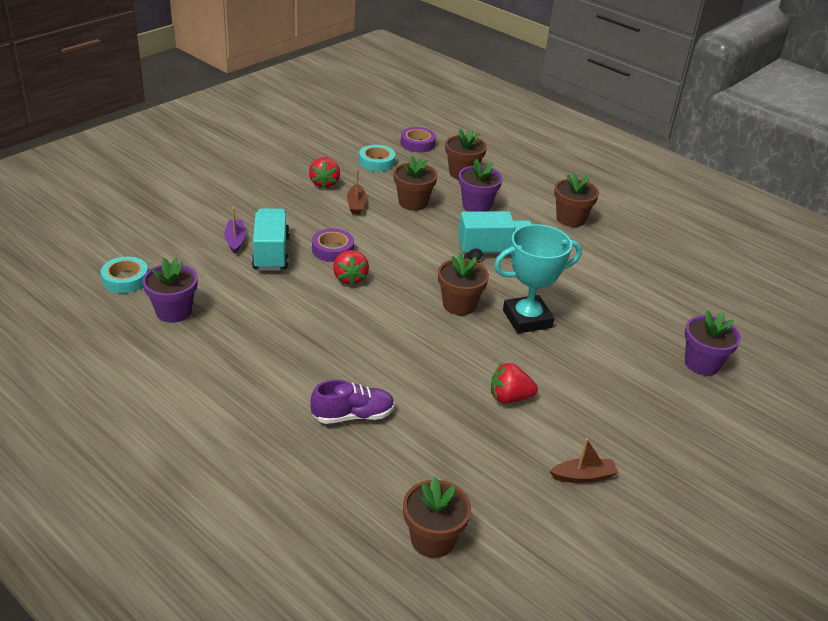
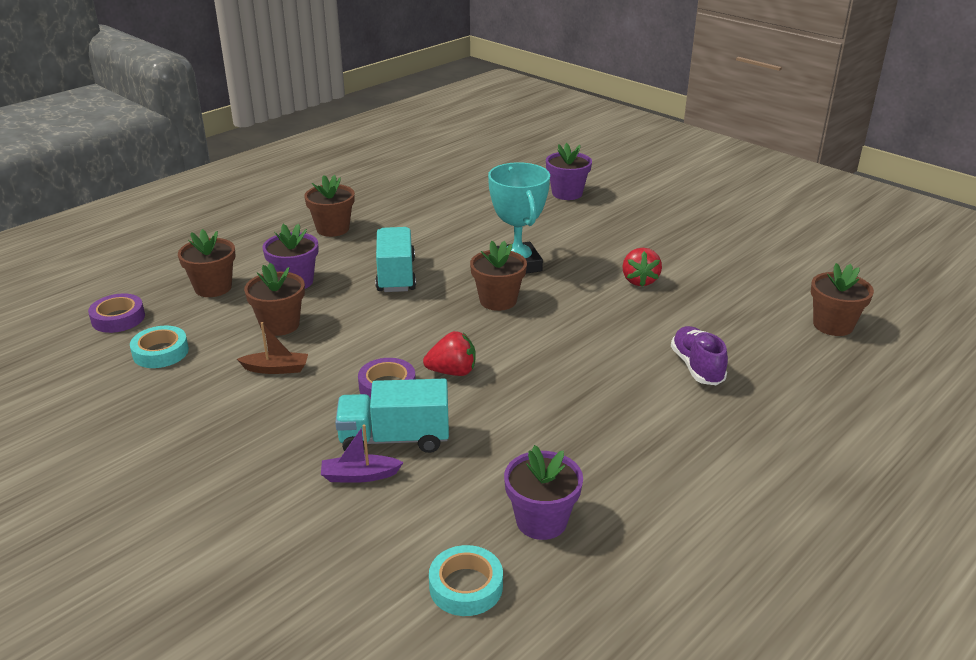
camera: 85 degrees left, 5 degrees down
(324, 183) = (210, 397): red strawberry -> none
(583, 476) = (725, 254): brown boat -> none

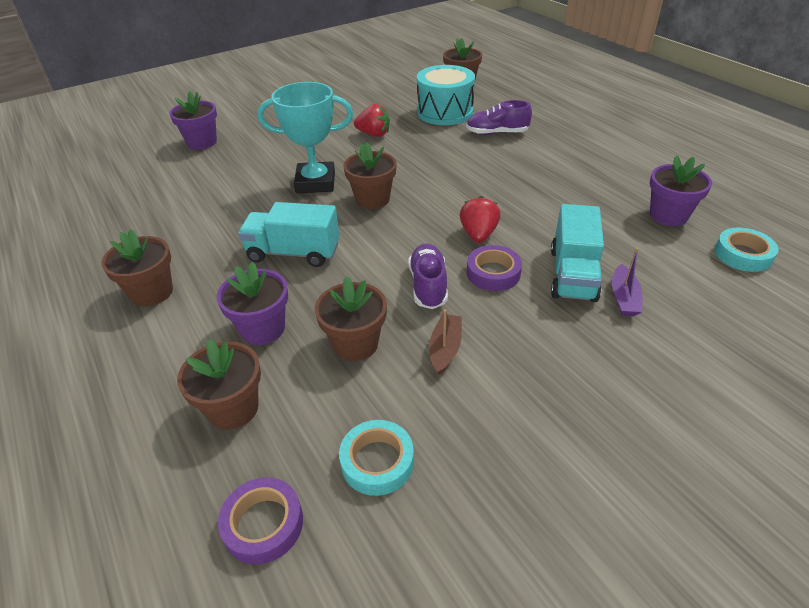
camera: 75 degrees left, 10 degrees up
(361, 351) = (428, 286): none -> purple shoe
(731, 321) = (445, 112): none -> turquoise drum

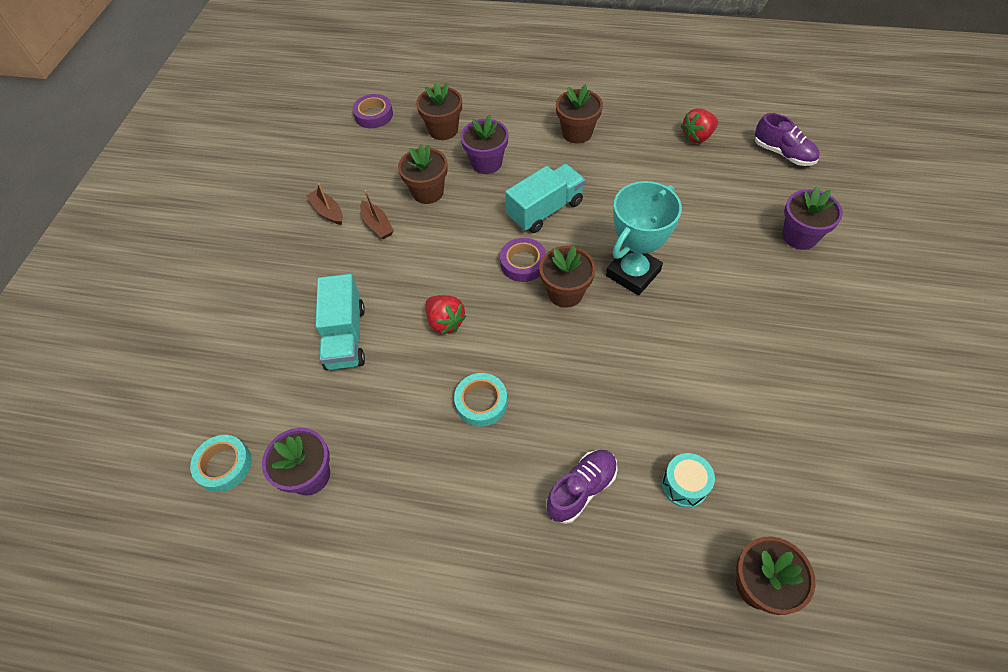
camera: 135 degrees right, 15 degrees up
(374, 134) = (690, 375): red strawberry -> red strawberry (697, 137)
(377, 461) = (354, 159): turquoise tape -> turquoise tape (481, 402)
(428, 286) = (431, 254): purple shoe -> purple shoe (783, 153)
(445, 112) = (684, 485): turquoise drum -> turquoise drum, size x0.52
(483, 409) = (327, 211): none -> brown boat
(493, 273) = (400, 295): purple tape -> purple tape (523, 263)
(572, 274) = (345, 336): turquoise truck -> turquoise truck turned 150 degrees counterclockwise
(624, 298) = (296, 342): purple boat -> none

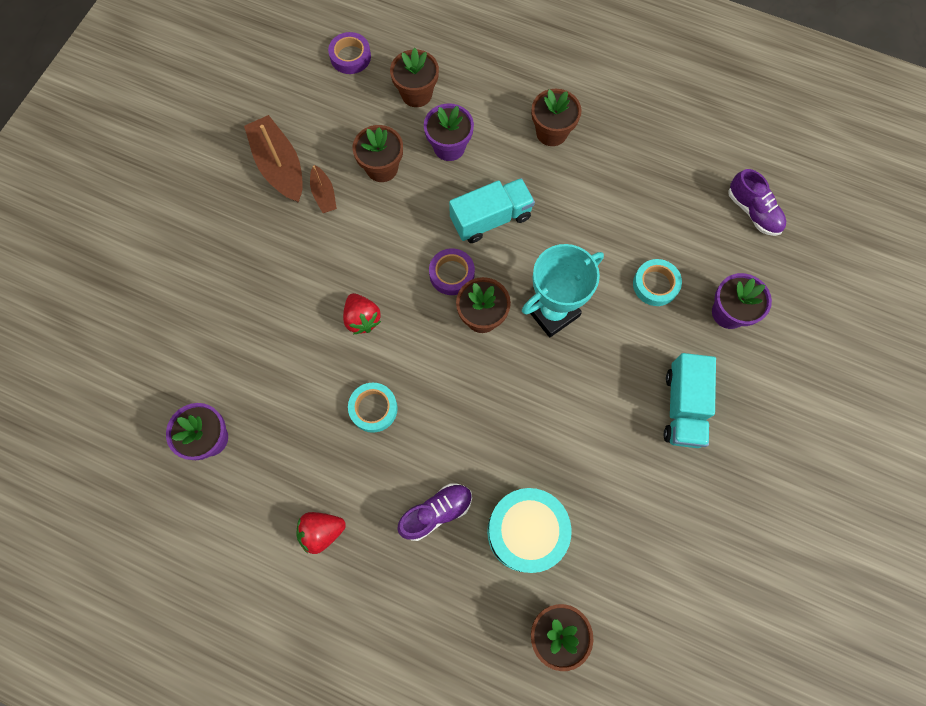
camera: 10 degrees right, 15 degrees up
(224, 465) = (139, 410): turquoise tape -> turquoise tape (655, 285)
(327, 211) = (279, 166): brown boat -> brown boat, size x1.89
(345, 336) = (268, 310): turquoise truck -> turquoise truck (683, 407)
(684, 485) = (525, 532): turquoise drum -> turquoise drum, size x1.91
(697, 137) = (673, 168): red strawberry -> red strawberry (322, 532)

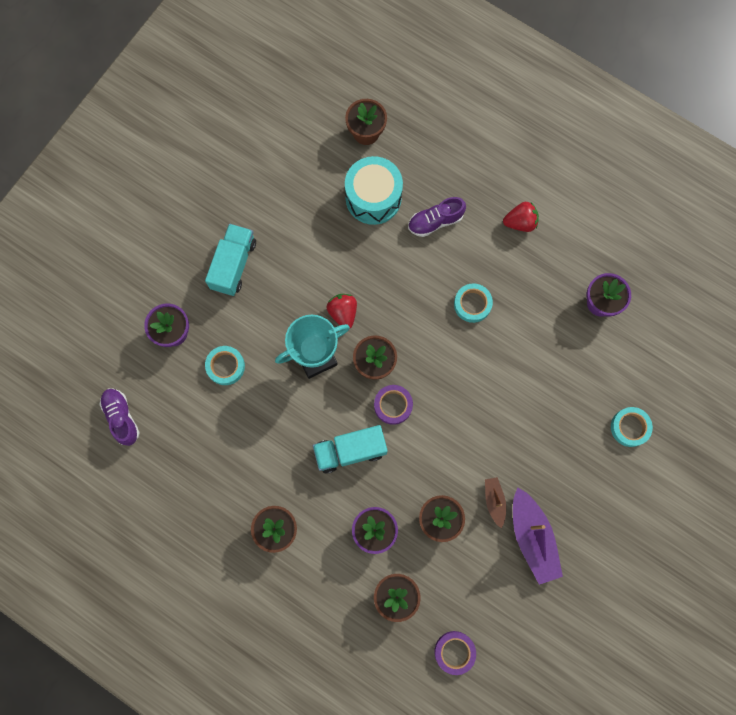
camera: 170 degrees left, 5 degrees up
(173, 295) = (630, 427): none -> turquoise tape
(279, 166) = (532, 537): brown boat -> purple boat
(362, 319) = (473, 379): red strawberry -> red strawberry (343, 313)

